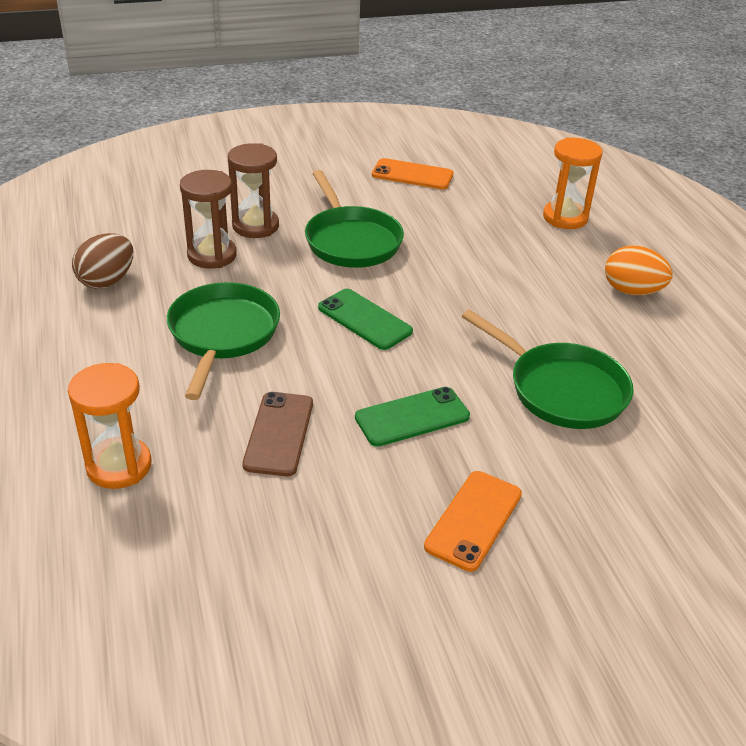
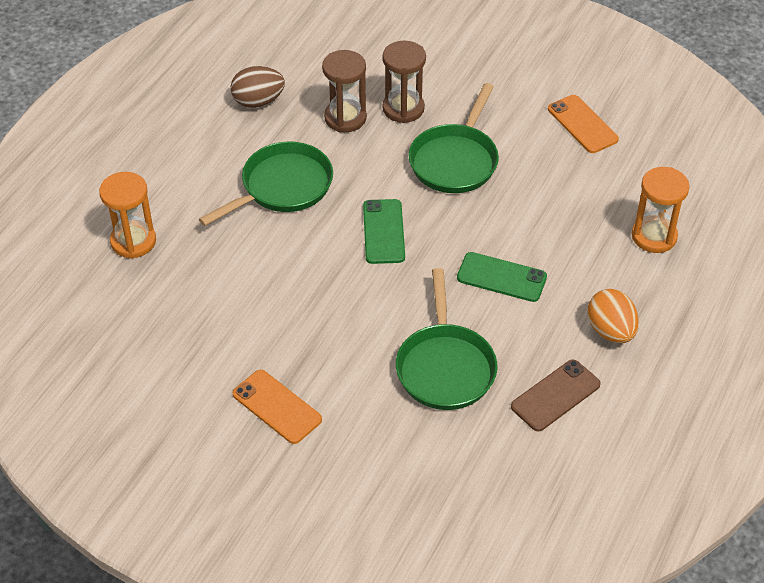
camera: 45 degrees right, 10 degrees up
(279, 434) = (236, 278): brown phone -> brown phone (555, 396)
(412, 417) = (325, 320): green phone -> green phone (501, 277)
(473, 520) = (277, 407): orange phone -> orange phone turned 60 degrees clockwise

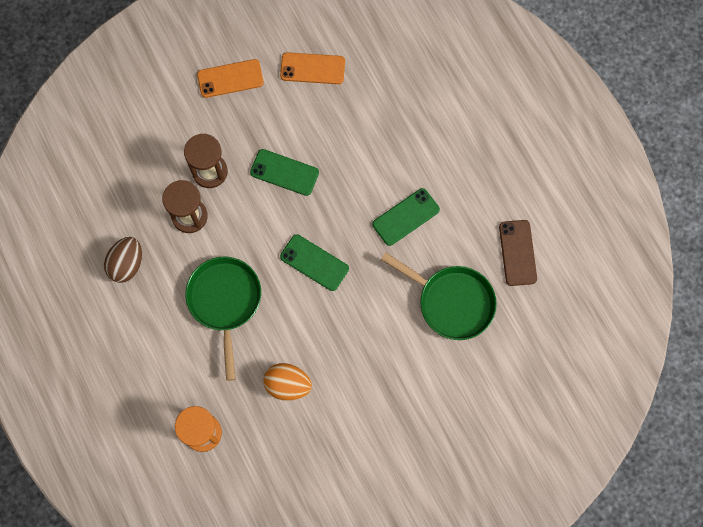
camera: 55 degrees left, 25 degrees up
(277, 407) = (412, 424): orange phone -> orange phone (230, 78)
(455, 160) = (284, 172): green pan -> green phone
(610, 331) = (492, 184): orange egg -> orange egg (288, 385)
(654, 236) = (439, 101): orange hourglass -> none

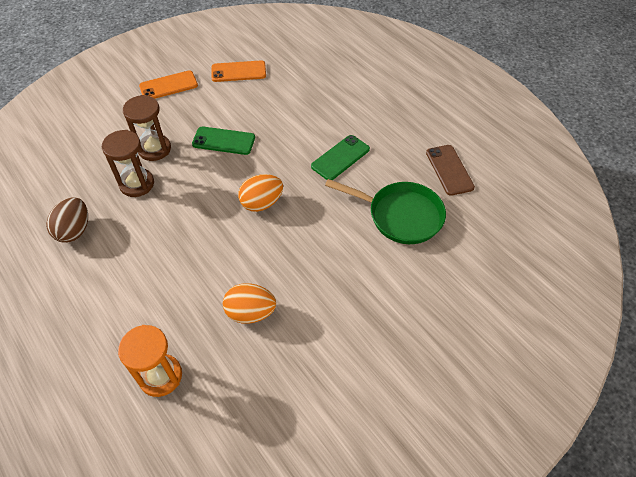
camera: 10 degrees left, 20 degrees down
(225, 302) = (176, 248): green pan -> none
(314, 262) = (262, 203): green phone -> orange egg

